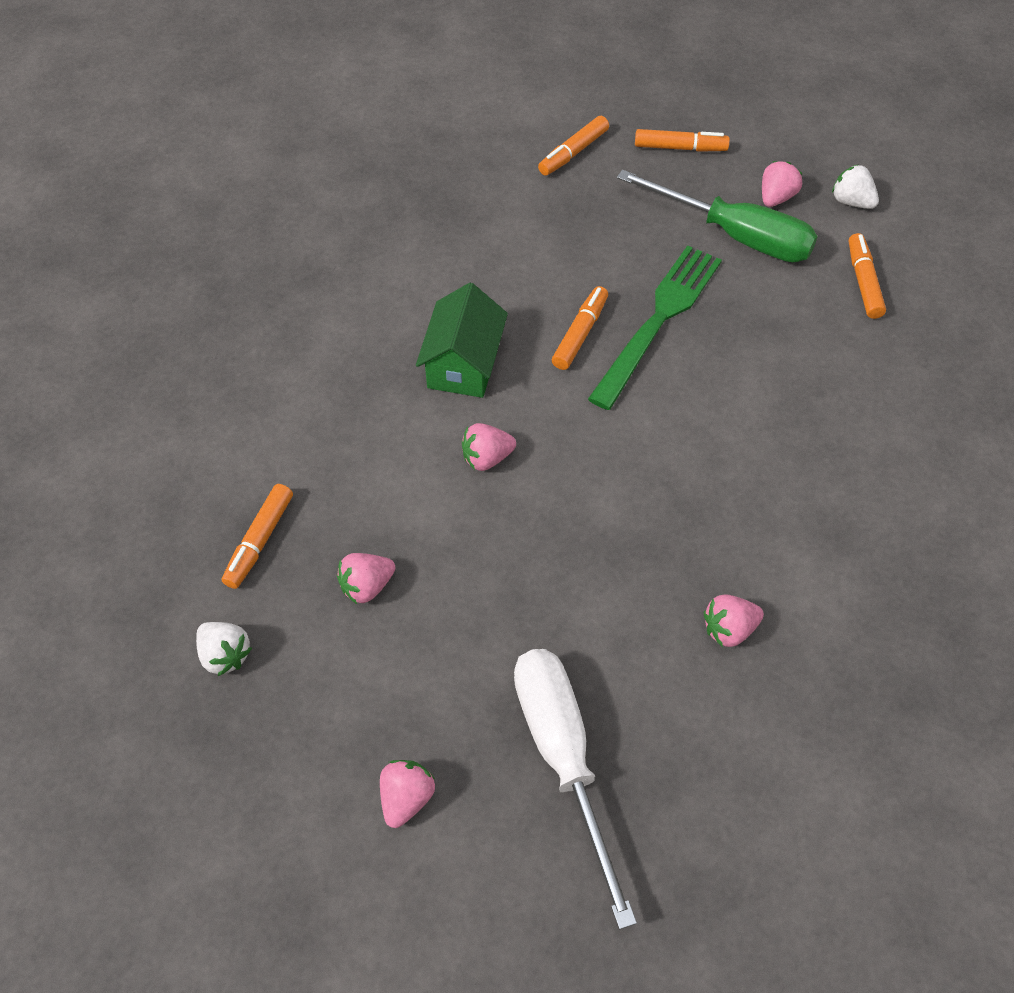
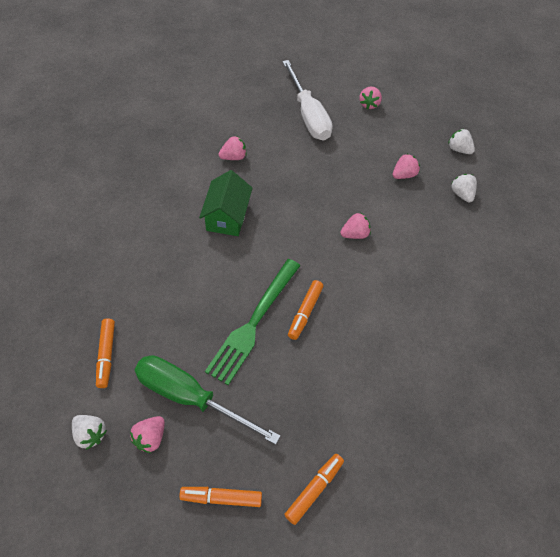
camera: 175 degrees right, 0 degrees up
(259, 541) = (461, 194): orange marker -> white strawberry
(463, 364) = (376, 291): green house -> green house (227, 216)

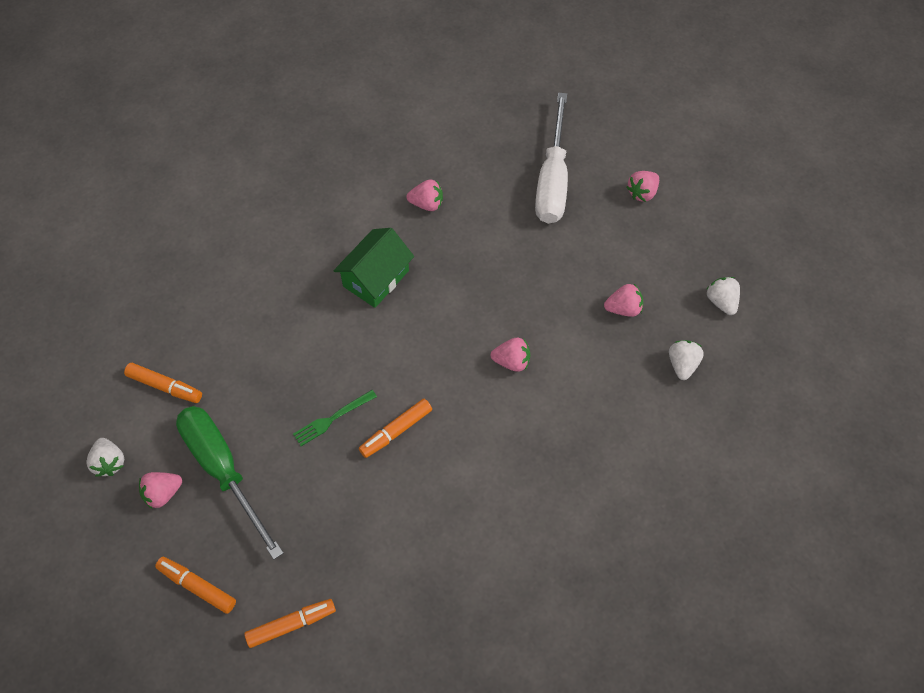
camera: 30 degrees right, 5 degrees up
(106, 355) = (165, 386): orange marker -> orange marker turned 90 degrees counterclockwise
(253, 324) = (331, 419): green fork -> green fork, size x0.49

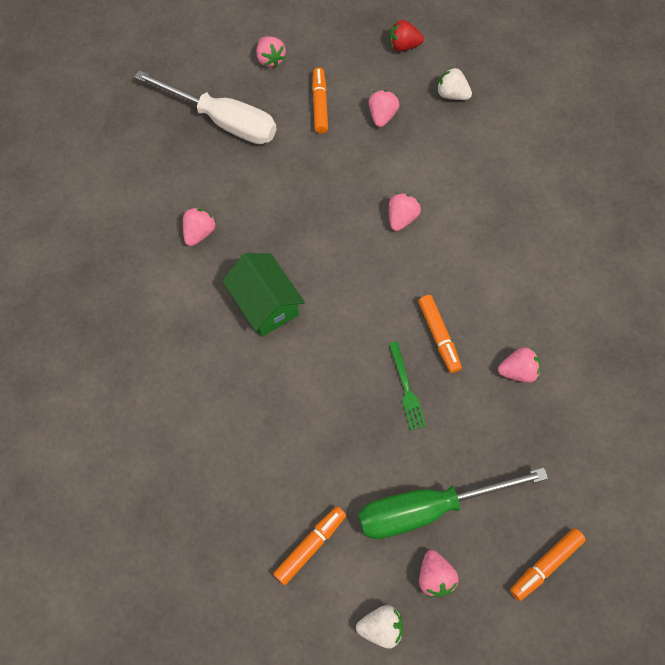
camera: 70 degrees left, 5 degrees up
(291, 624) = (605, 484): orange marker -> orange marker (320, 104)
(384, 513) = (518, 371): none -> pink strawberry
(721, 302) = (403, 46): white strawberry -> red strawberry

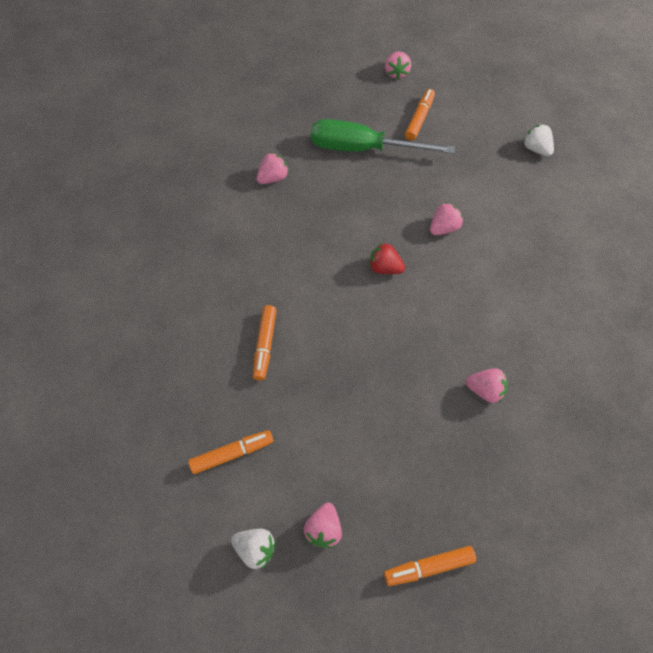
camera: 25 degrees right, 5 degrees down
(223, 121) = (335, 104): white screwdriver -> none
(265, 304) = (296, 250): green house -> none
(382, 116) = (467, 145): pink strawberry -> none
(403, 46) = (512, 99): red strawberry -> red strawberry (385, 268)
(407, 389) = (378, 364): green fork -> none
(427, 508) = (347, 469): green screwdriver -> green screwdriver (363, 149)
(438, 336) = (428, 333): orange marker -> orange marker (264, 345)

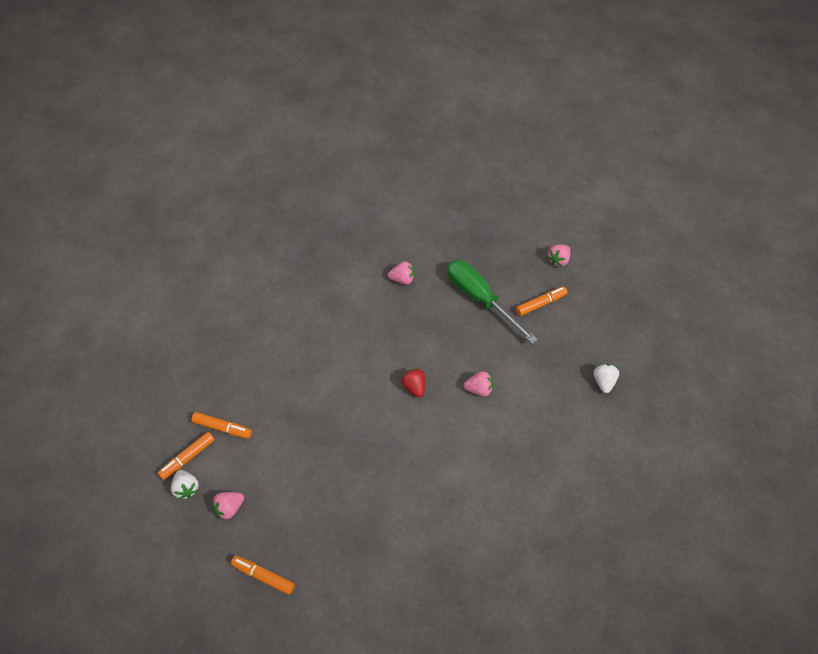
camera: 40 degrees right, 5 degrees down
(264, 345) = (297, 380): orange marker -> orange marker (187, 458)
(485, 390) = (398, 509): pink strawberry -> none

